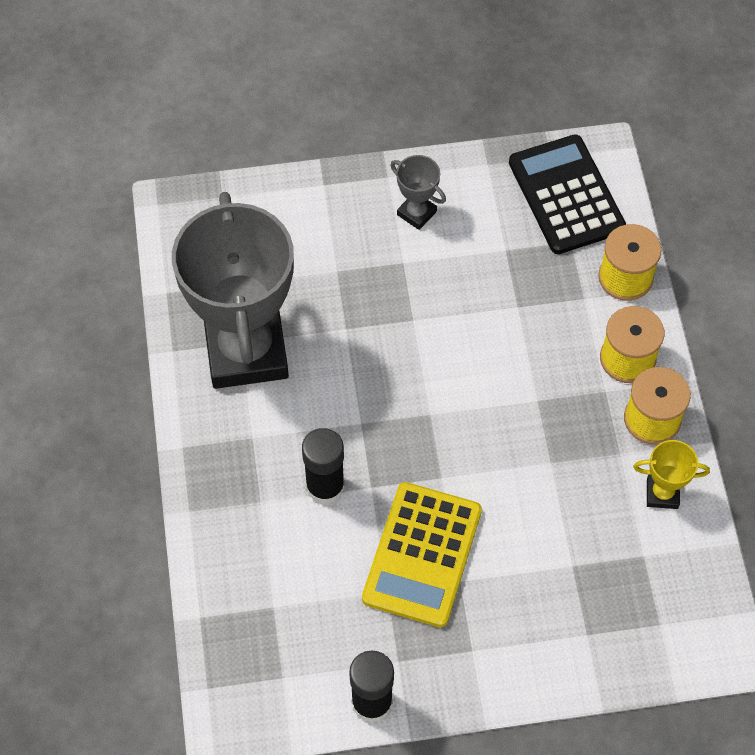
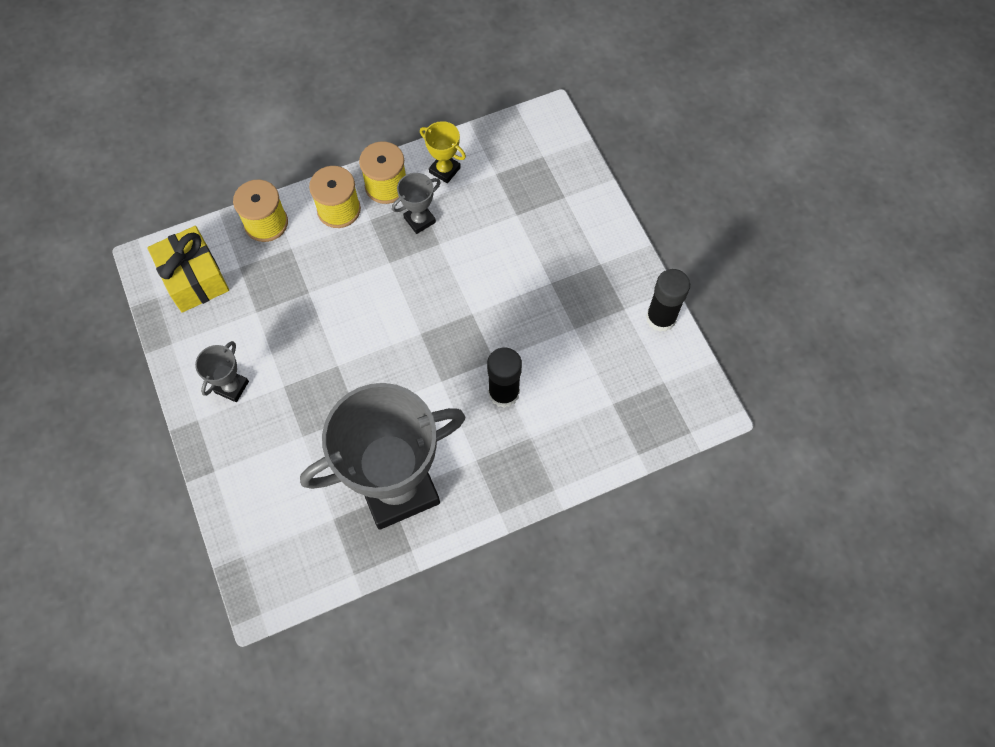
camera: 105 degrees left, 5 degrees up
(422, 555) = (538, 312): yellow calculator -> none
(566, 195) = (194, 278): black calculator -> yellow gift
(591, 447) = (419, 220): none -> grey trophy
(662, 493) = (444, 170): yellow trophy -> yellow trophy turned 45 degrees counterclockwise

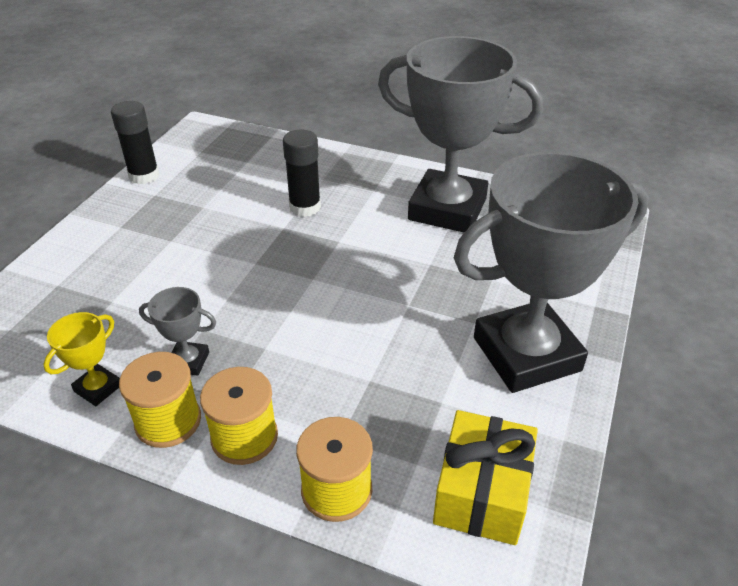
camera: 135 degrees left, 25 degrees down
(232, 387) = (526, 354): grey trophy -> grey trophy, size x2.50
(444, 170) = (98, 388): yellow trophy -> yellow trophy turned 45 degrees clockwise

